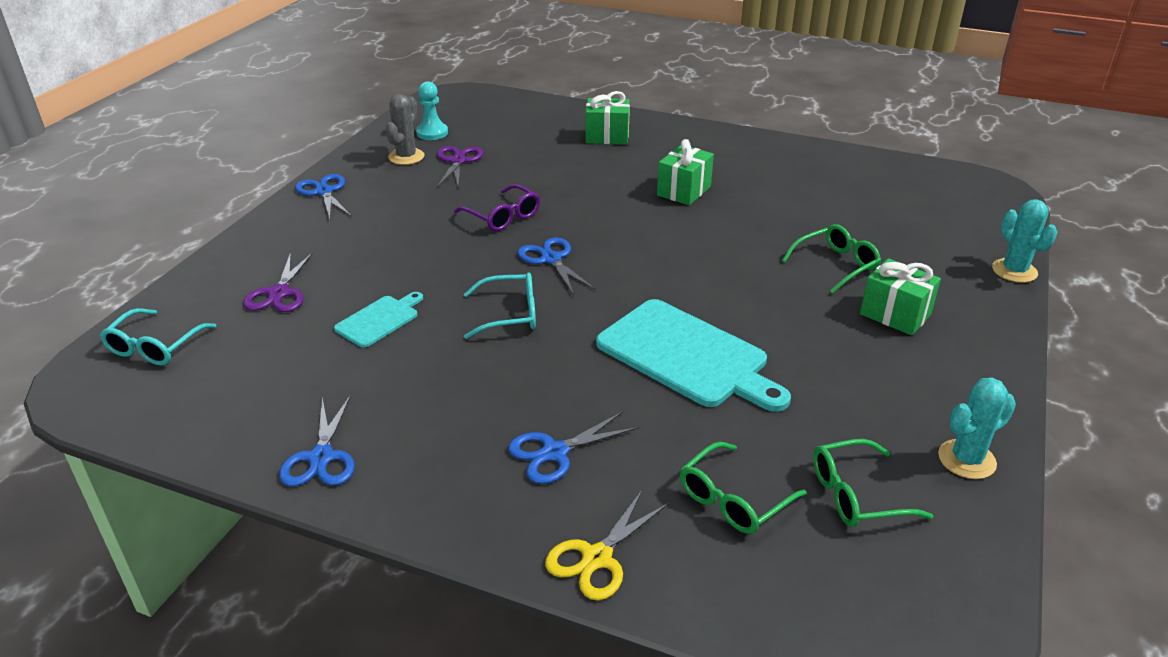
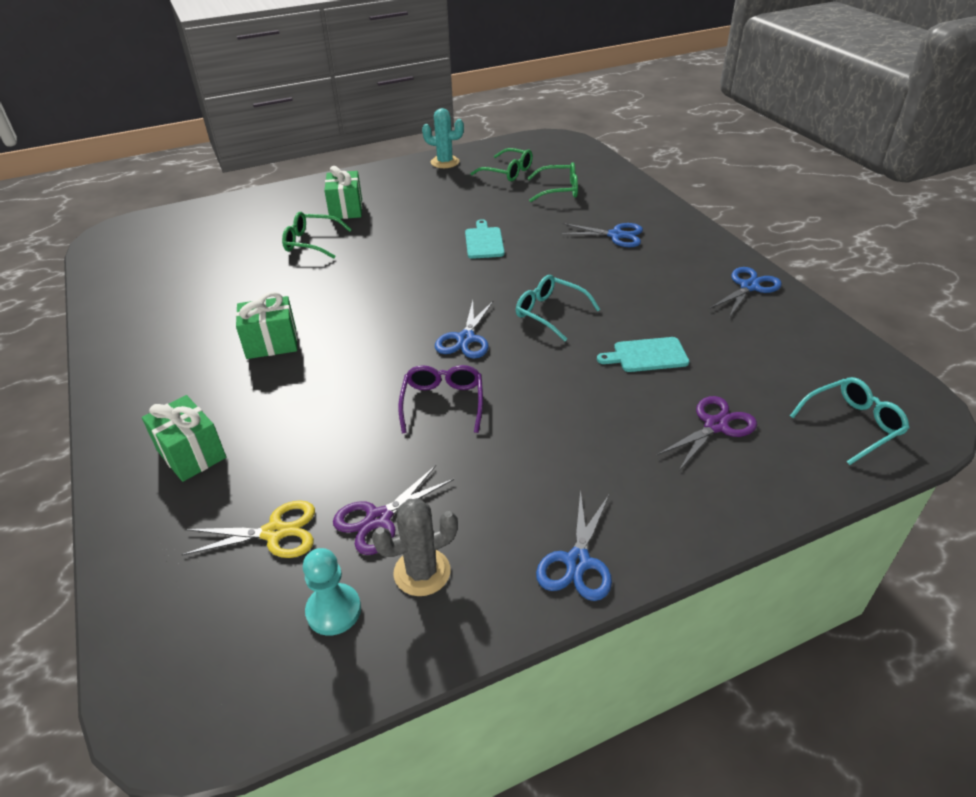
camera: 135 degrees left, 5 degrees up
(597, 558) = (642, 198): yellow scissors -> yellow scissors (274, 532)
(687, 356) = (484, 242): turquoise cutting board -> turquoise cutting board, size x0.51
(1014, 271) = (243, 197): turquoise cactus -> none

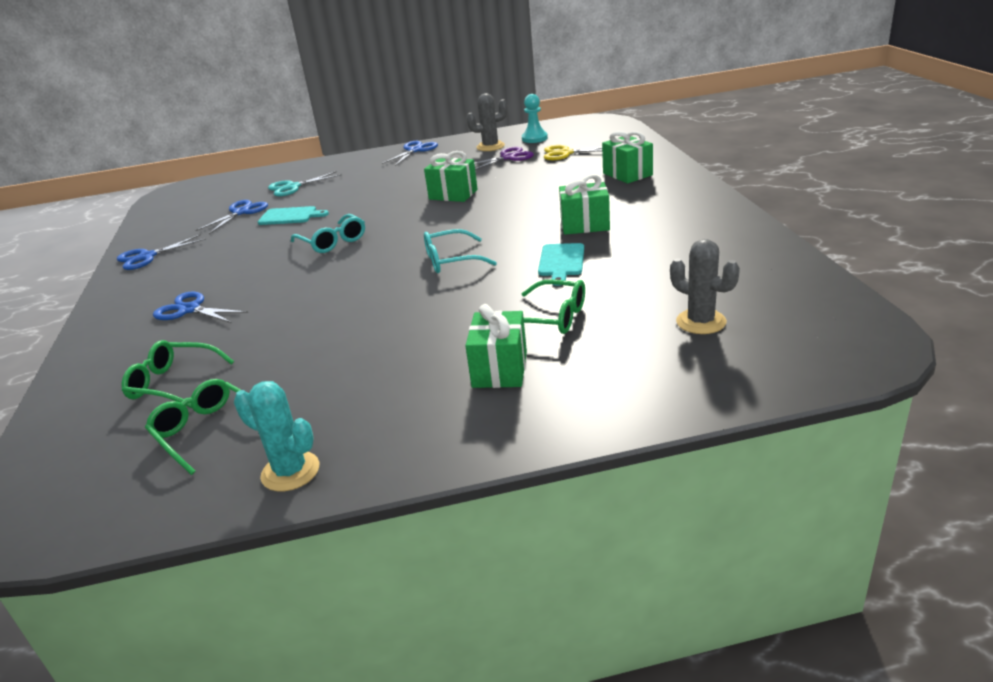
camera: 165 degrees left, 10 degrees down
(207, 244) = (701, 322): none -> grey cactus
(443, 403) = (453, 194): purple glasses -> green gift
(466, 339) = (416, 226): blue scissors -> blue scissors (241, 212)
(484, 242) = (339, 309): turquoise cutting board -> turquoise cutting board (561, 262)
(715, 425) = (293, 187): purple scissors -> turquoise scissors
(852, 425) = (218, 188): turquoise glasses -> turquoise glasses (451, 260)

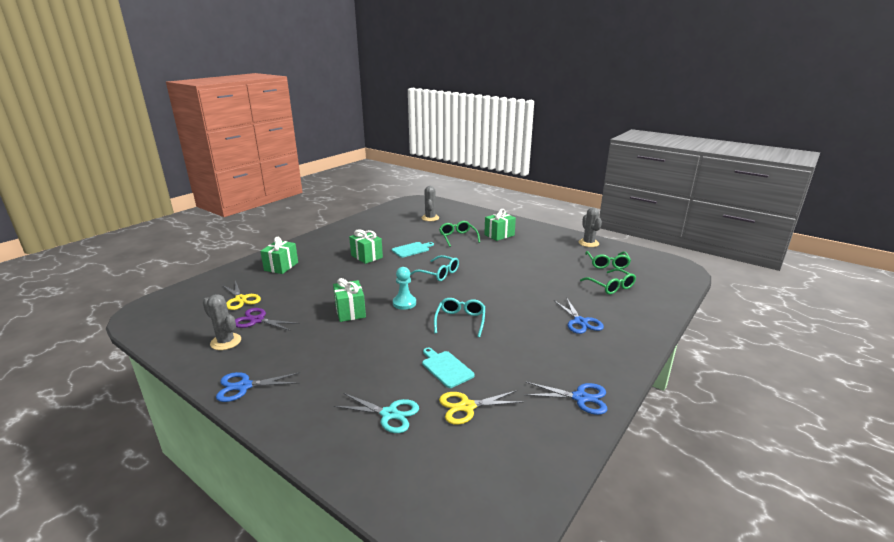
camera: 135 degrees left, 5 degrees down
(241, 212) = (467, 407): blue scissors -> yellow scissors
(290, 471) = (588, 243): turquoise cactus -> grey cactus
(534, 138) = (198, 327): turquoise pawn -> turquoise pawn (404, 303)

